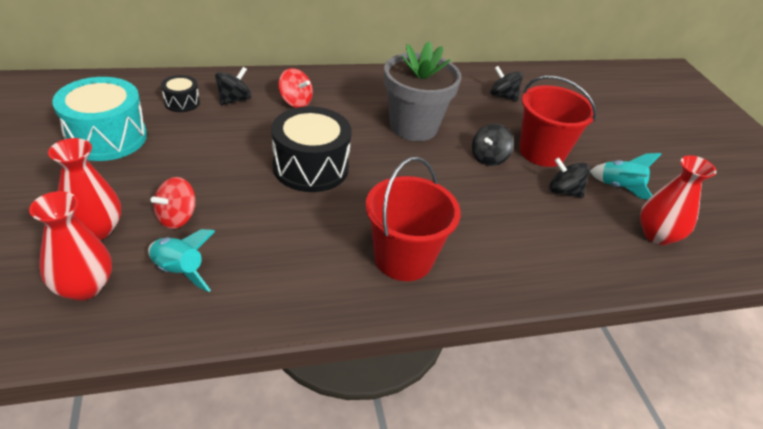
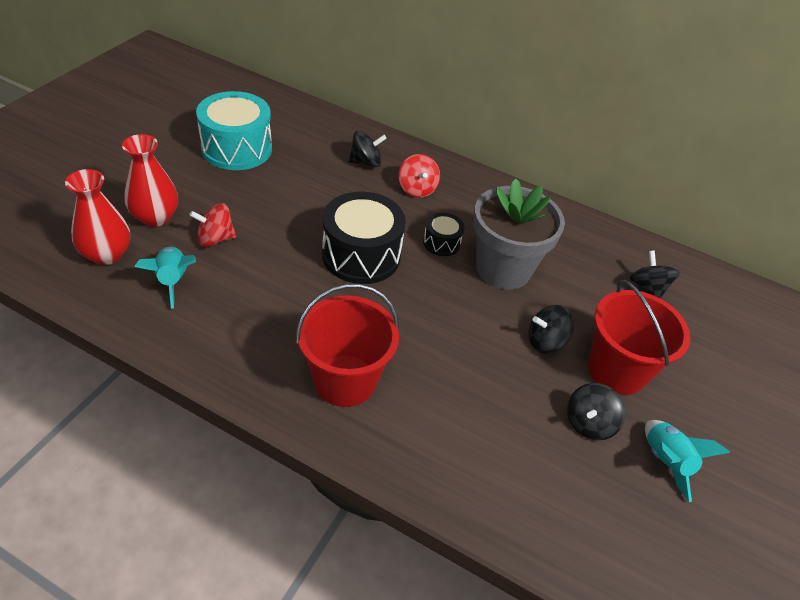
camera: 40 degrees right, 5 degrees up
(182, 102) = (321, 145): black drum -> black drum (441, 243)
(564, 191) = (589, 423): black spinning top -> black spinning top turned 120 degrees counterclockwise
(657, 235) = (645, 537): red vase -> none

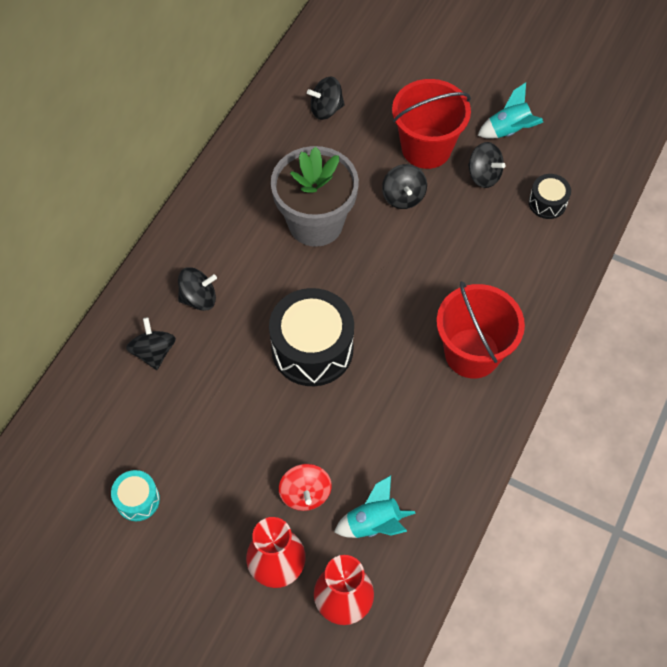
camera: 85 degrees left, 15 degrees up
(237, 148) = (137, 500): turquoise drum -> turquoise drum, size x0.50
(417, 189) = (199, 298): red spinning top -> black spinning top
(441, 243) = (284, 275): black drum -> black drum (547, 203)

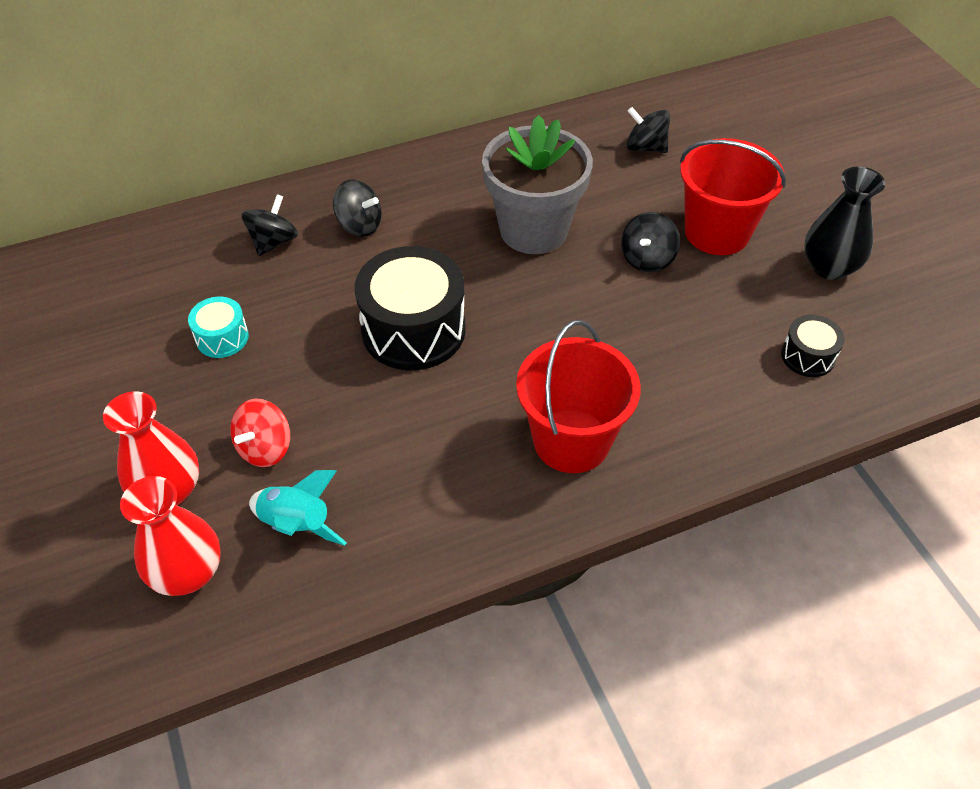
camera: 40 degrees right, 10 degrees down
(137, 500) = (123, 346): turquoise drum -> turquoise drum (222, 337)
(483, 175) = (757, 290): black spinning top -> none
(509, 130) = (829, 267): turquoise rocket -> black vase

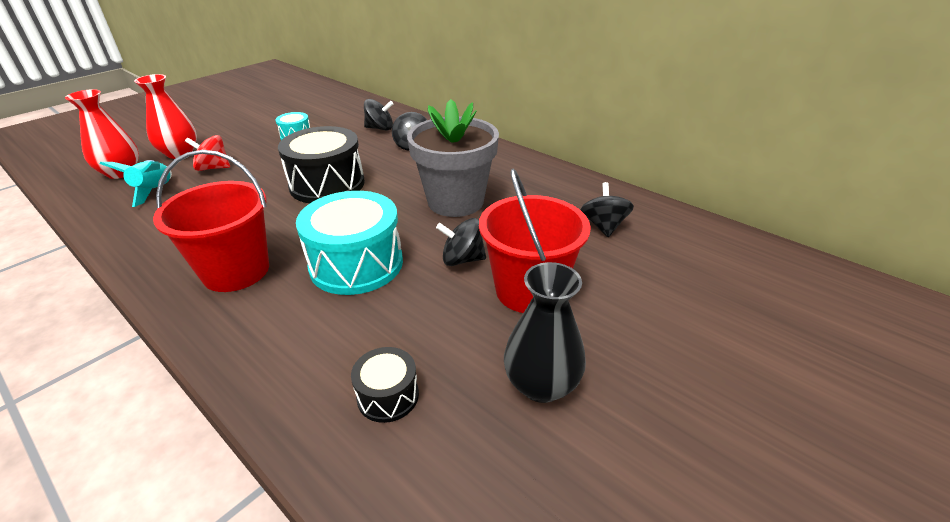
camera: 65 degrees right, 15 degrees down
(612, 338) = (356, 264): none -> turquoise drum

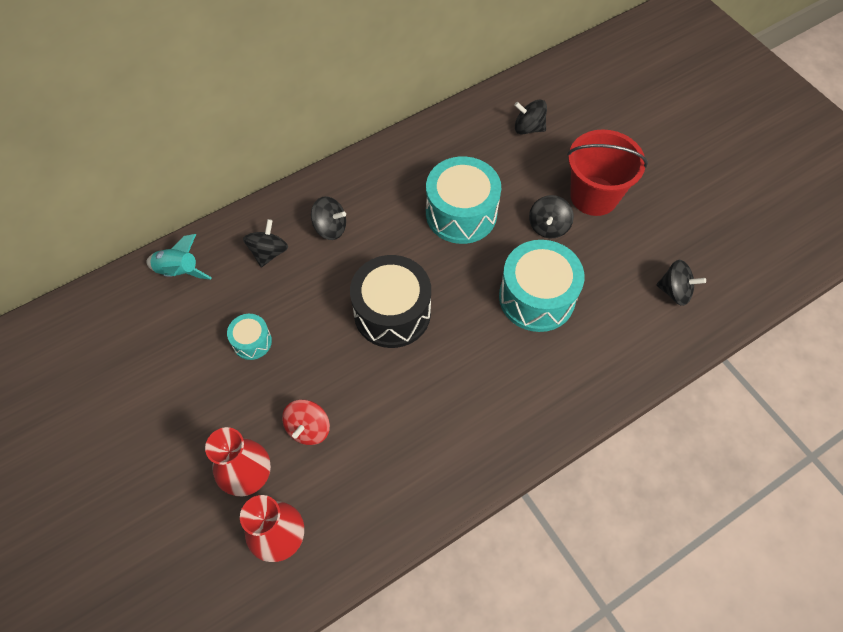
camera: 75 degrees left, 25 degrees up
(154, 191) = (347, 485): turquoise rocket -> turquoise rocket (179, 272)
(236, 271) = (524, 386): red bucket -> none
(388, 396) = (675, 291): black drum -> black spinning top
(455, 201) = (461, 213): grey flower pot -> turquoise drum
(541, 385) = (677, 214): black vase -> none

